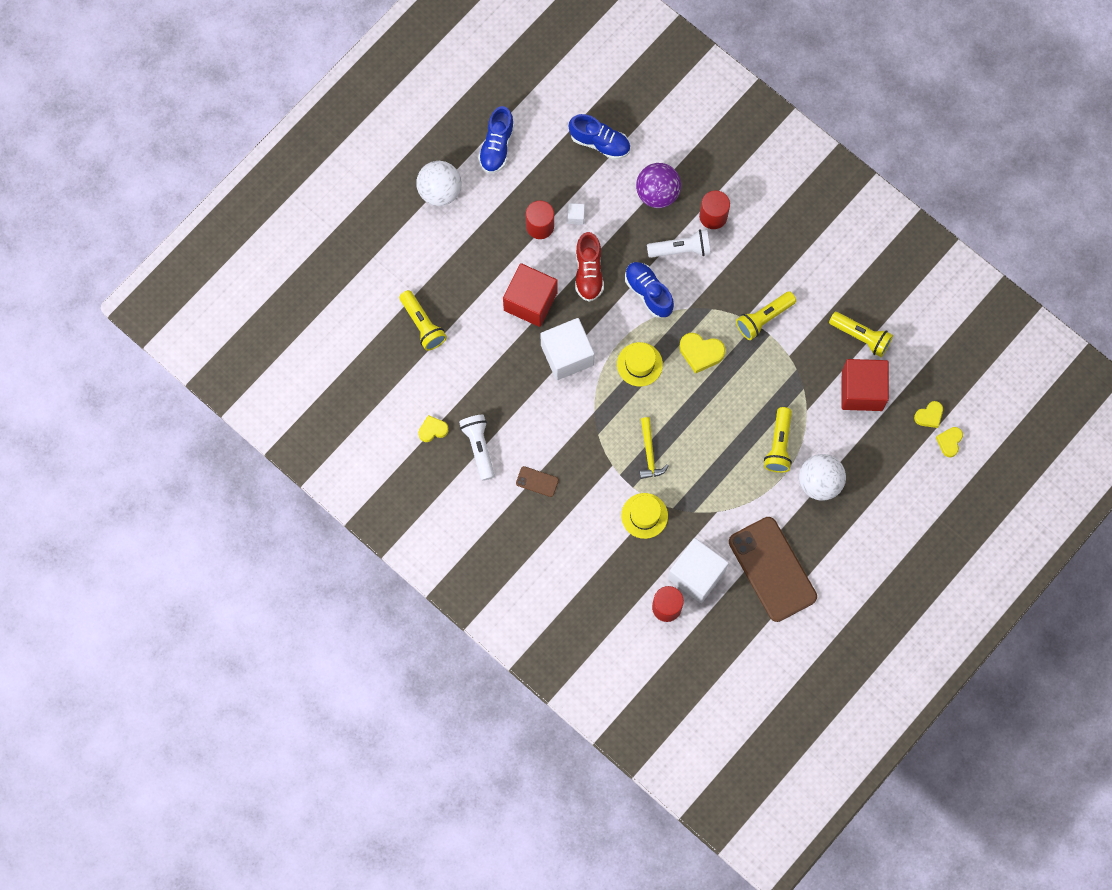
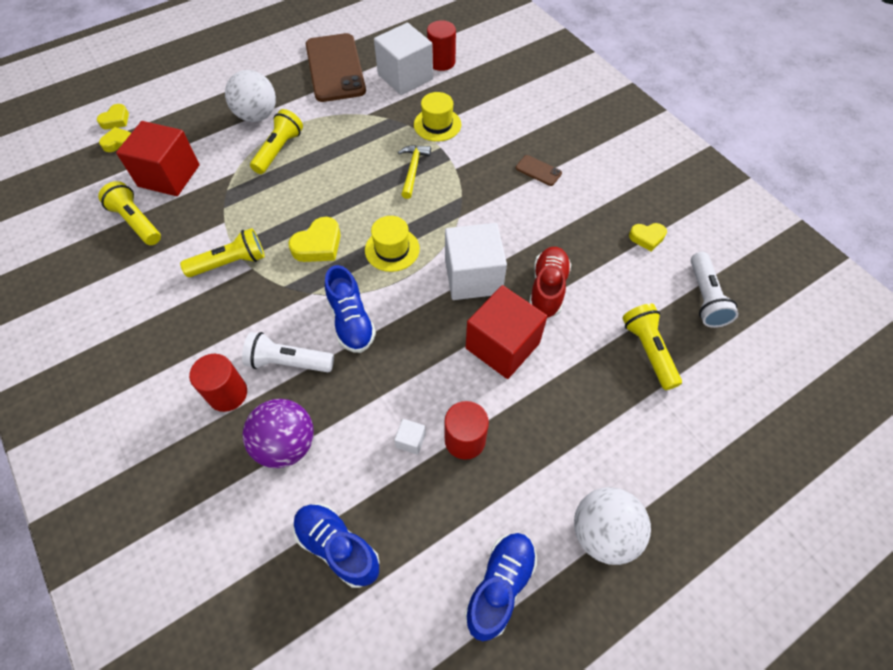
camera: 165 degrees left, 15 degrees down
(479, 447) = (596, 211): white flashlight -> white flashlight (705, 298)
(588, 272) = (417, 362): red shoe -> red shoe (547, 289)
(701, 353) = (318, 245): yellow heart -> yellow heart turned 105 degrees clockwise

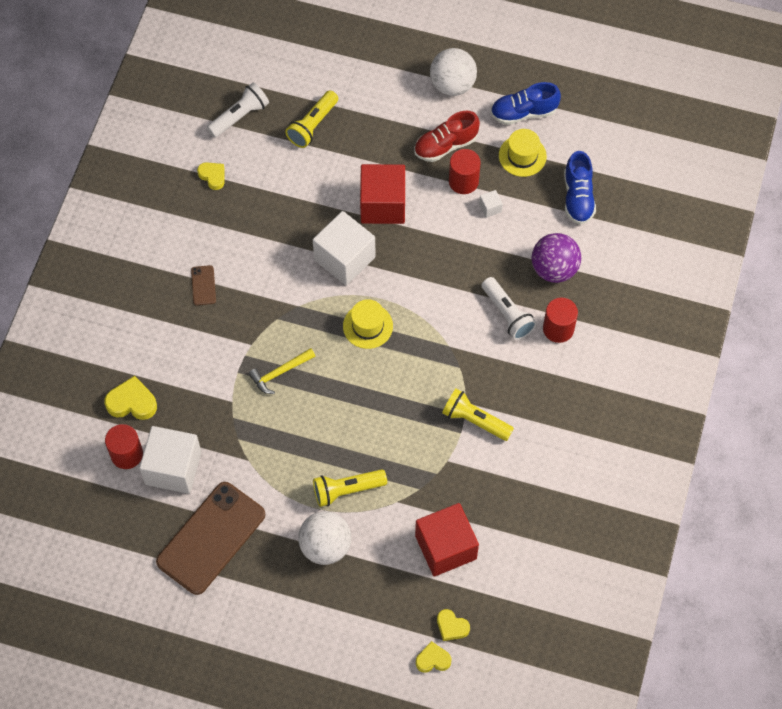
camera: 130 degrees left, 5 degrees up
(136, 222) = (504, 522): yellow flashlight -> none
(318, 245) = (408, 377): yellow heart -> yellow heart (132, 402)
(351, 321) = (446, 303): blue shoe -> none
(437, 124) = (213, 395): yellow hat -> yellow hat (522, 156)
(547, 289) = (314, 208): red shoe -> red shoe (445, 145)

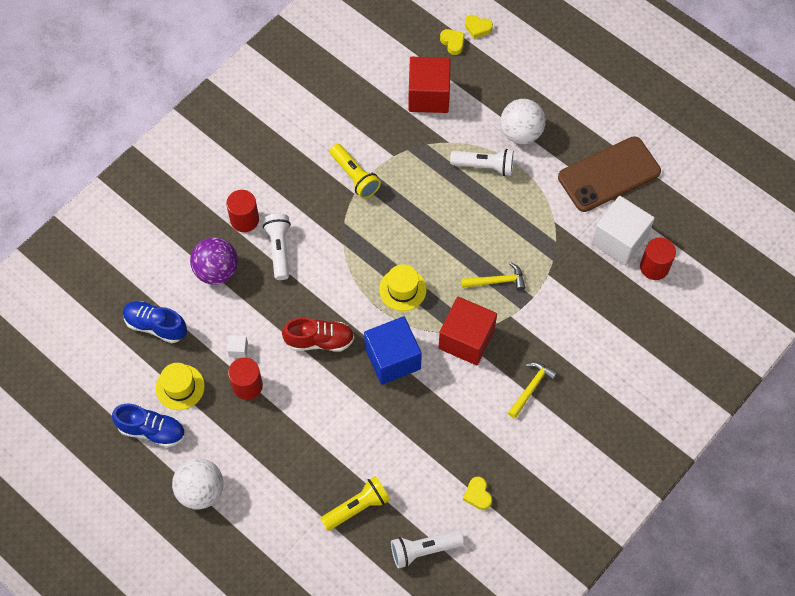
camera: 155 degrees left, 0 degrees up
(132, 402) = (634, 308): yellow heart -> none
(203, 285) = (531, 388): brown phone -> yellow hammer
(344, 258) = (392, 358): white cube -> blue cube
(347, 490) = (485, 166): yellow flashlight -> white flashlight
(383, 205) = (332, 395): red cube -> red cube (466, 339)
(445, 145) = (243, 429): red shoe -> red shoe (319, 341)
(578, 197) = (156, 326): blue shoe -> blue shoe turned 90 degrees counterclockwise

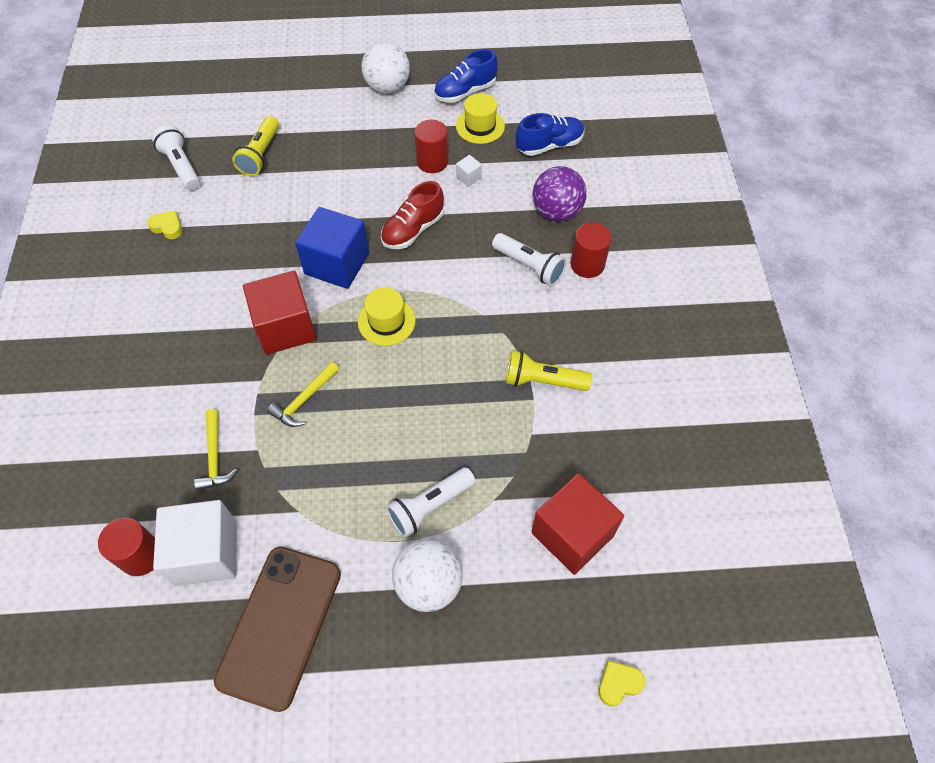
camera: 135 degrees right, 5 degrees down
(423, 550) = (181, 166): white flashlight -> white flashlight turned 60 degrees counterclockwise
(453, 43) = (622, 631): yellow heart -> none
(531, 388) = (187, 335): yellow hammer -> yellow hammer (215, 456)

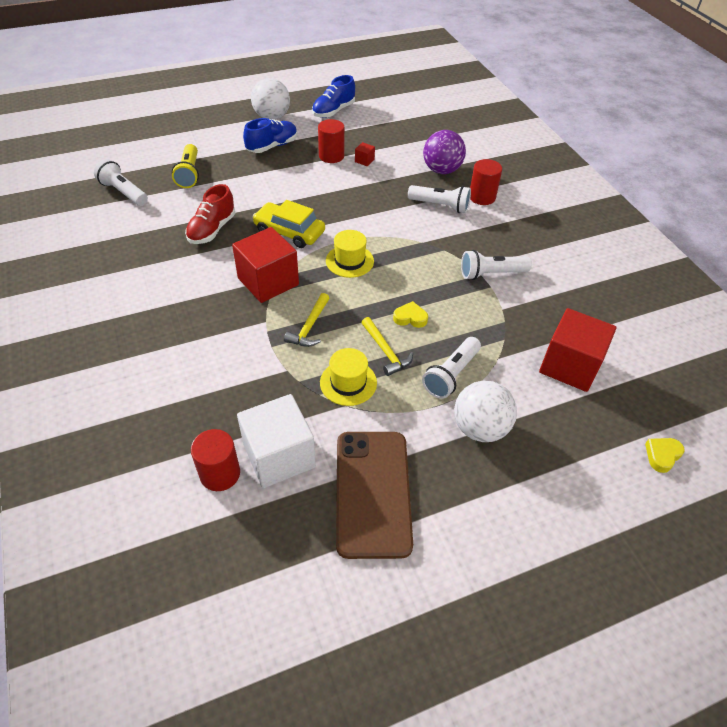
camera: 20 degrees left, 10 degrees down
(167, 227) = (130, 234): yellow heart -> yellow heart (410, 318)
(215, 456) = (252, 384): yellow hammer -> yellow hammer (385, 351)
(337, 263) = (289, 232): blue cube -> yellow car
(413, 230) = (339, 200): red shoe -> red shoe (212, 230)
(468, 177) = (364, 160): white cube -> red cube
(480, 126) = (356, 129): yellow hat -> yellow hat (348, 382)
(543, 381) = (491, 274): yellow flashlight -> white flashlight
(549, 145) = (414, 132): blue shoe -> blue shoe (272, 146)

